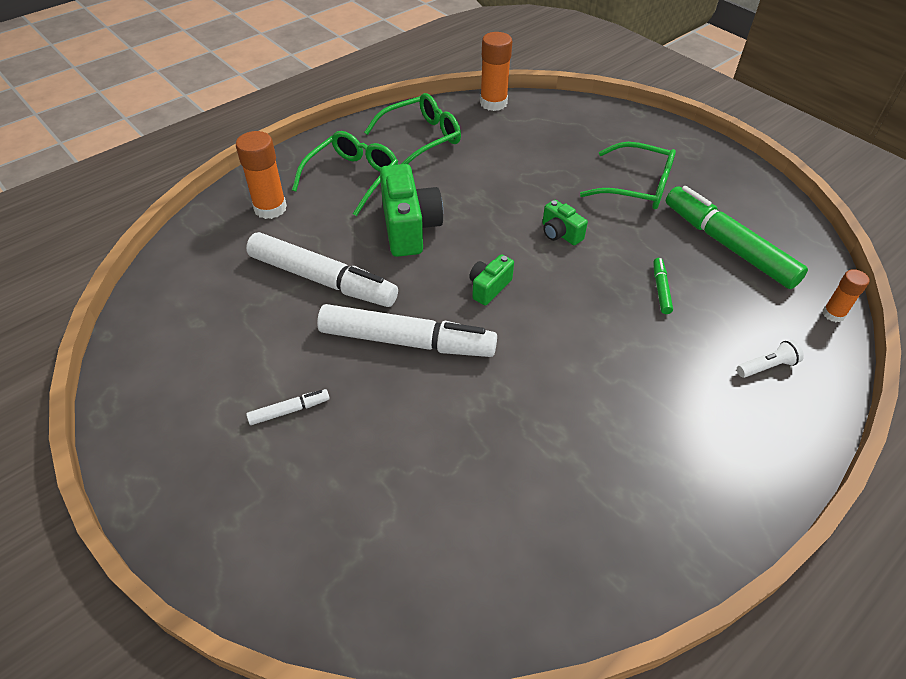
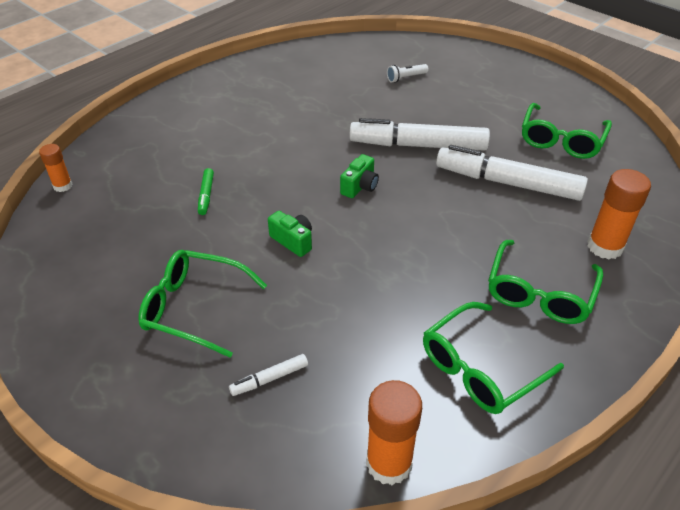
camera: 175 degrees right, 5 degrees down
(220, 335) = (561, 140): none -> green glasses
(289, 410) = (482, 105): white marker -> white marker (270, 379)
(409, 228) = (449, 236): green camera -> none
(728, 246) = (121, 240): green marker -> none
(767, 366) = (144, 147): white flashlight -> white flashlight (406, 78)

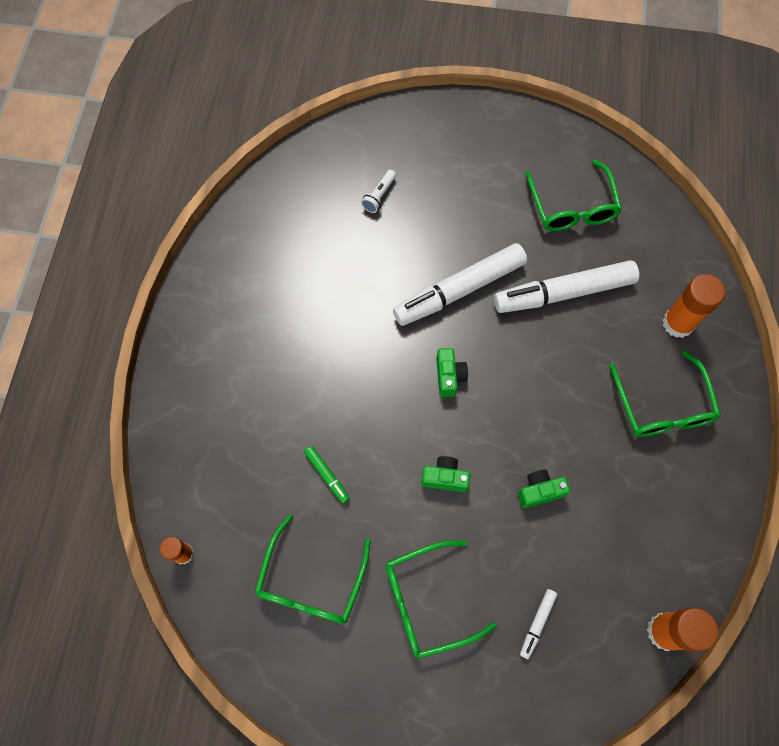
camera: 35 degrees left, 25 degrees up
(365, 290) = (540, 491): none -> green camera
(480, 369) = (668, 509): green glasses -> green glasses (311, 582)

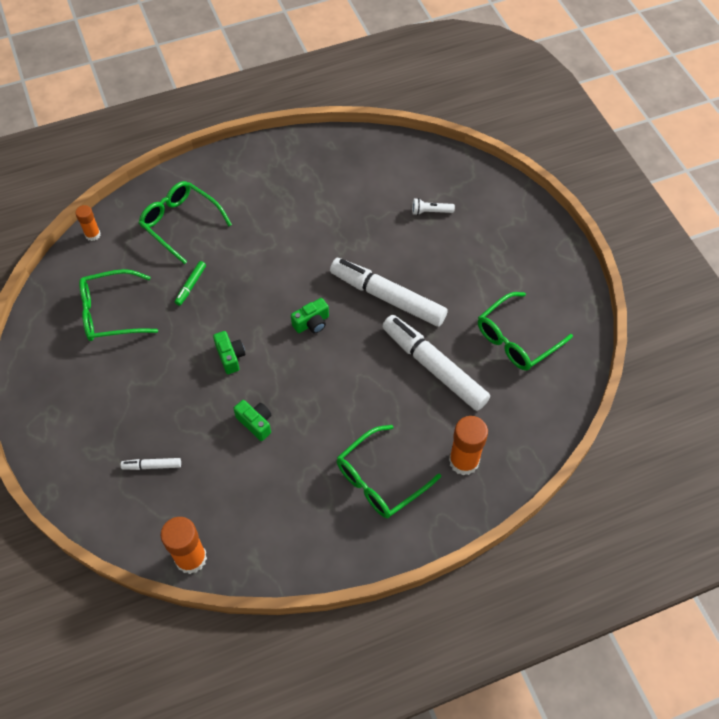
camera: 60 degrees right, 10 degrees down
(427, 601) = (132, 388): green glasses -> green glasses (180, 223)

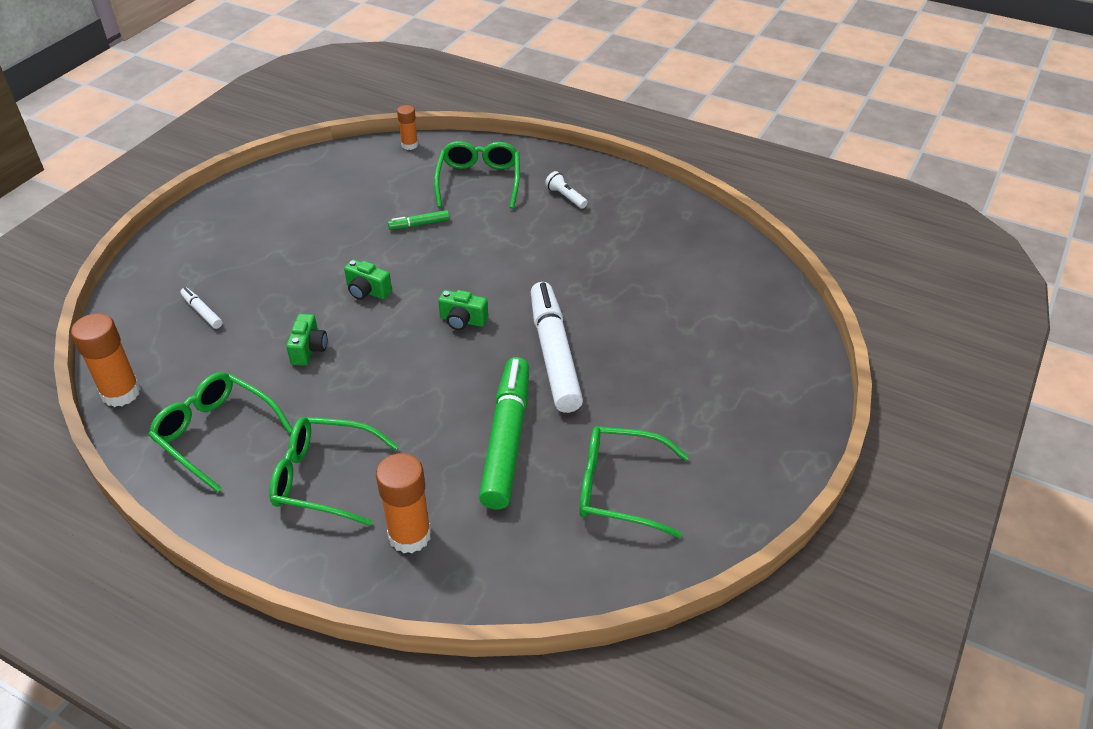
camera: 50 degrees right, 15 degrees down
(110, 313) = (340, 199): green glasses -> green glasses (216, 433)
(230, 357) = (367, 291): green camera -> green camera turned 90 degrees clockwise
(430, 212) = (699, 324): white flashlight -> white flashlight (566, 197)
(434, 368) = (506, 440): white marker -> green marker

